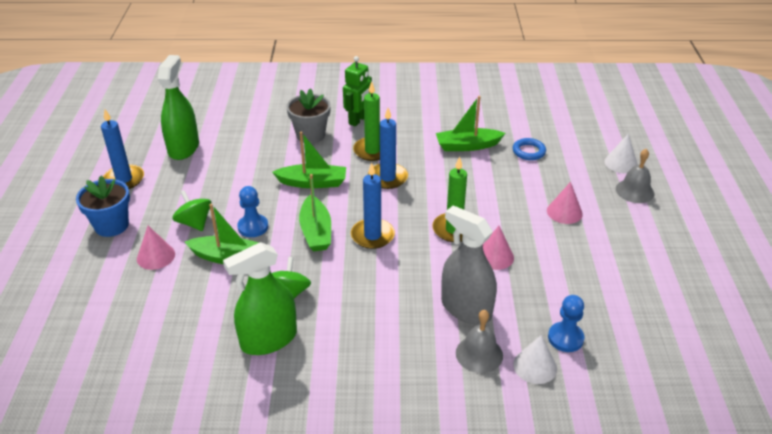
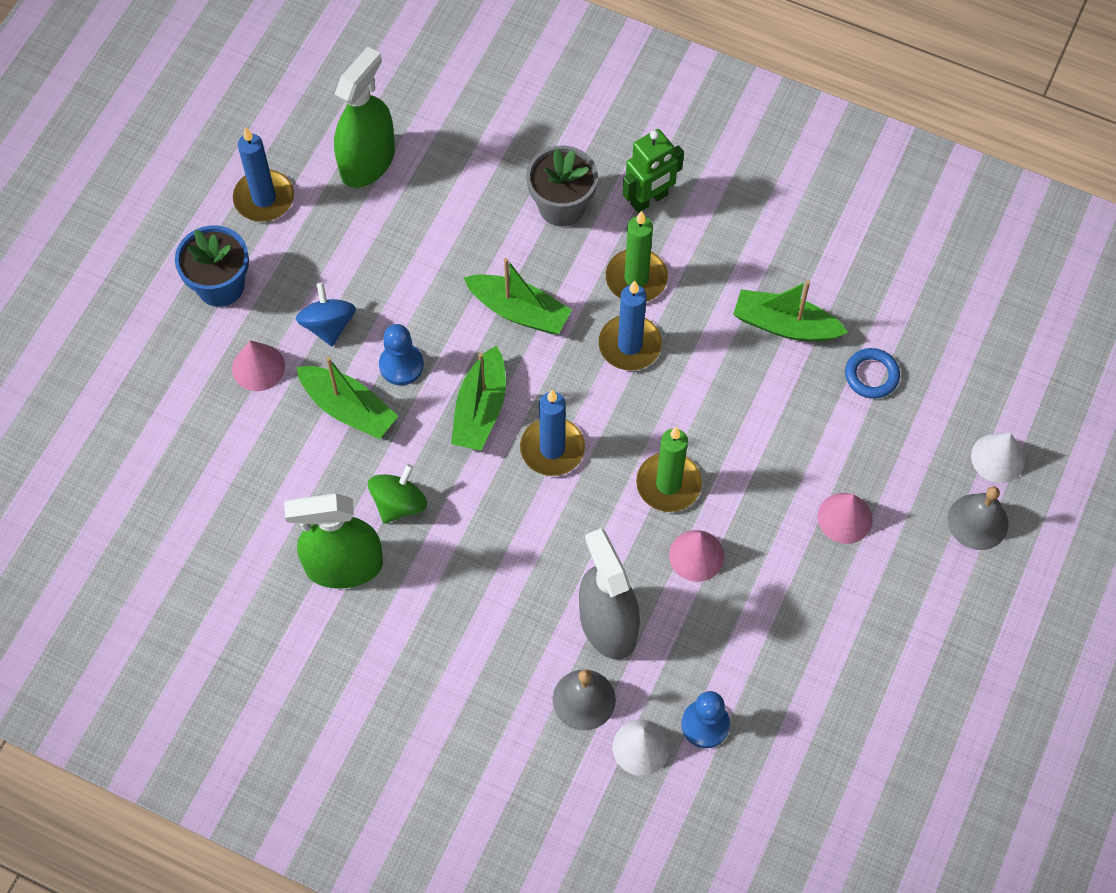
camera: 25 degrees right, 25 degrees up
(194, 223) = (328, 325): green spinning top -> blue spinning top

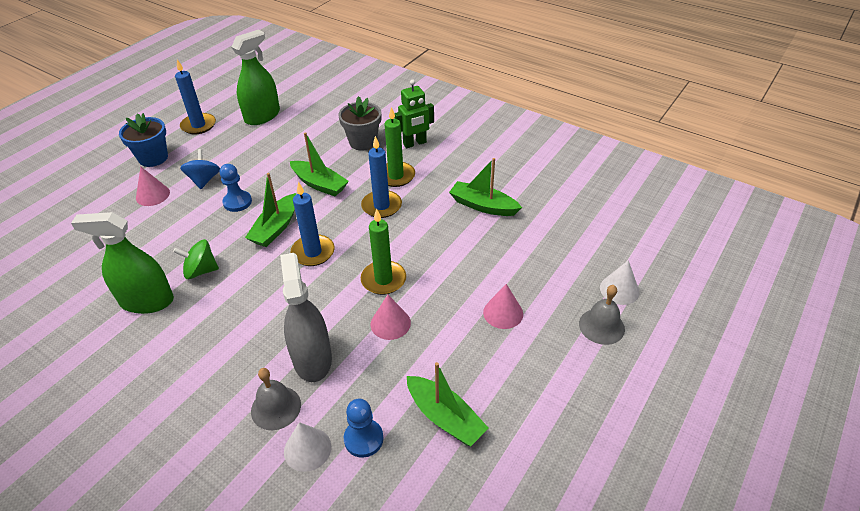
camera: 10 degrees right, 20 degrees down
(348, 409) = (195, 219): green boat -> green boat (445, 417)
(399, 503) = (201, 271): green spinning top -> green spinning top turned 135 degrees counterclockwise
(871, 375) = (535, 236): blue ring -> none

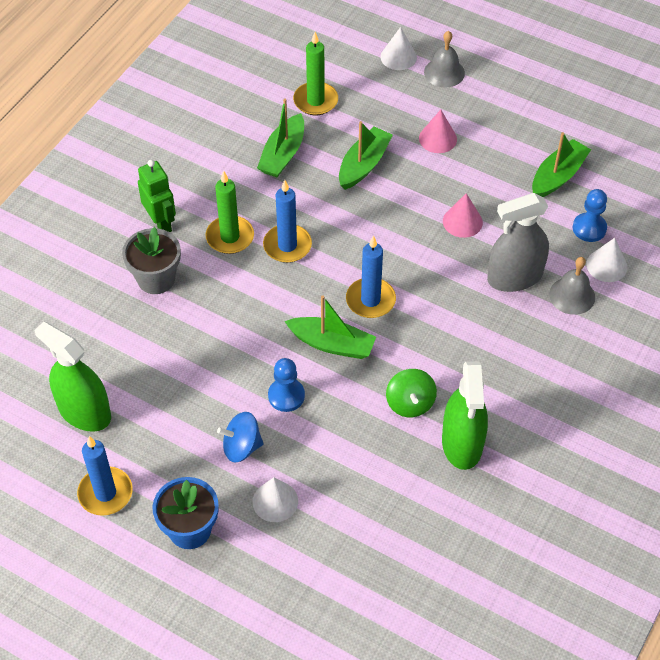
camera: 95 degrees left, 10 degrees up
(152, 195) = (275, 501): pink cone -> white cone
(319, 184) = (247, 313): green boat -> green boat (363, 165)
(383, 279) = (405, 232): green candle -> green candle (315, 101)

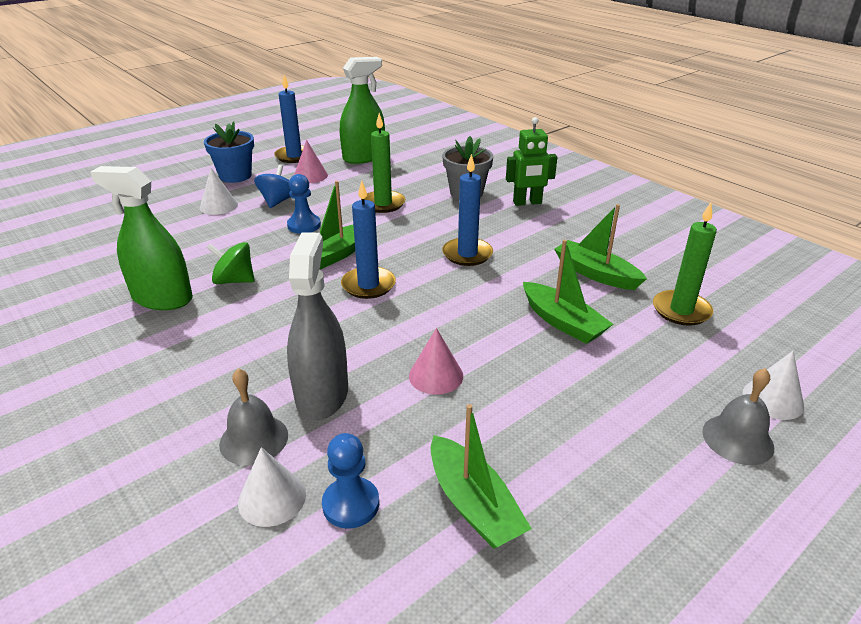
camera: 110 degrees right, 20 degrees down
(230, 237) = (494, 229): green candle -> green candle (383, 204)
(438, 138) = (592, 394): pink cone -> pink cone (310, 176)

